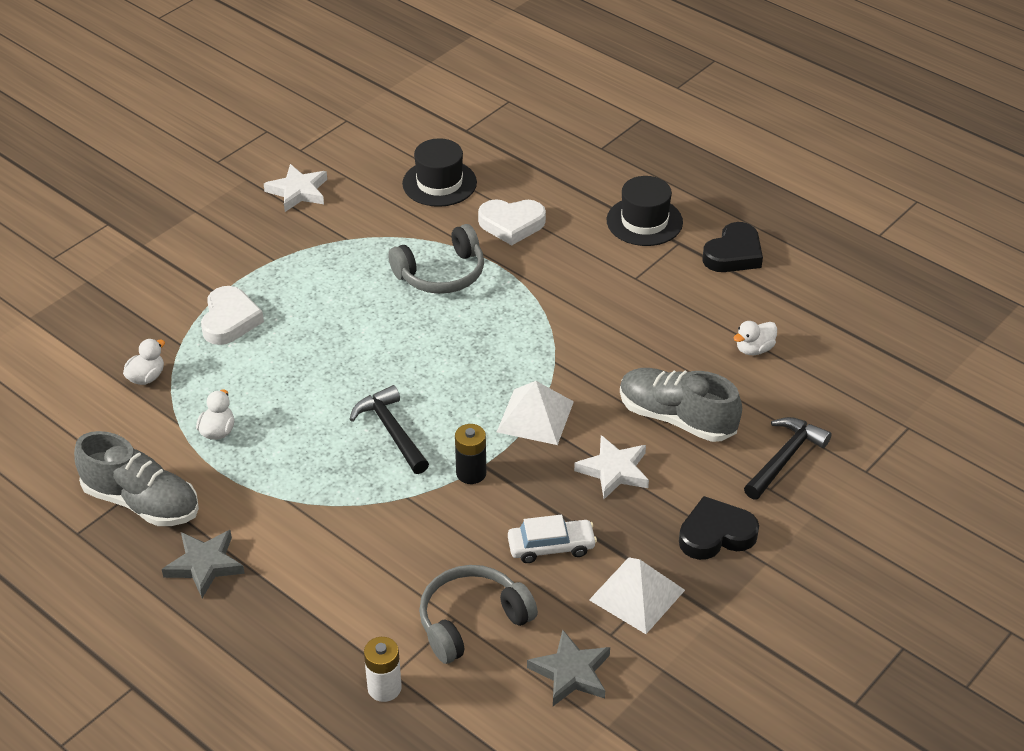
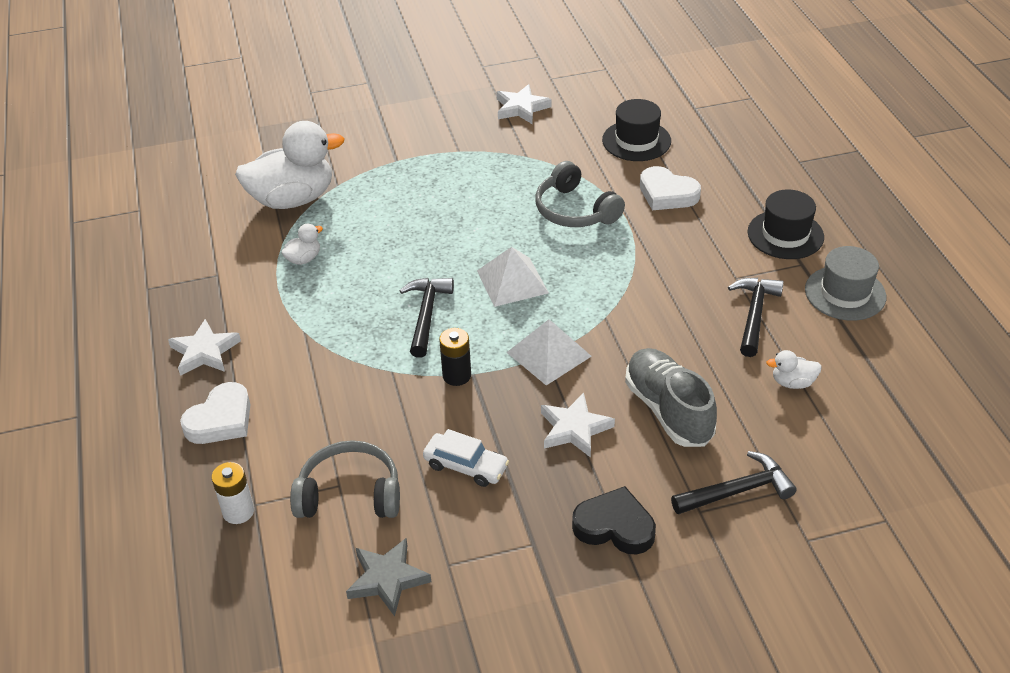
camera: 35 degrees right, 0 degrees up
(141, 502) = (207, 286): grey shoe -> none
(146, 377) = (293, 199): white duck -> white duck, size x2.37
(205, 565) = (205, 352): grey star -> white star
(230, 320) = (386, 182): white heart -> white heart (221, 420)
(441, 274) = (575, 210): grey headphones -> grey headphones turned 45 degrees clockwise
(636, 595) = (499, 543): white pyramid -> white pyramid (512, 281)
(677, 304) = (754, 314): none -> black hammer
(733, 254) = (845, 293): black heart -> grey hat

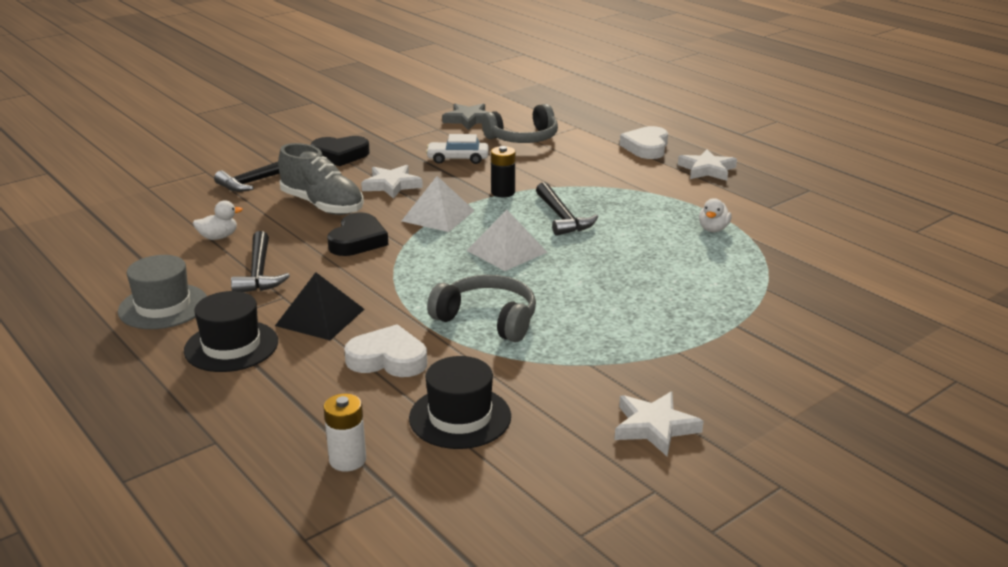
camera: 155 degrees right, 15 degrees down
(238, 511) = (583, 123): white battery -> white battery (347, 460)
(293, 199) = (791, 267): white duck -> none
(647, 336) = (358, 240): none -> black heart
(708, 246) = (320, 317): none -> black pyramid

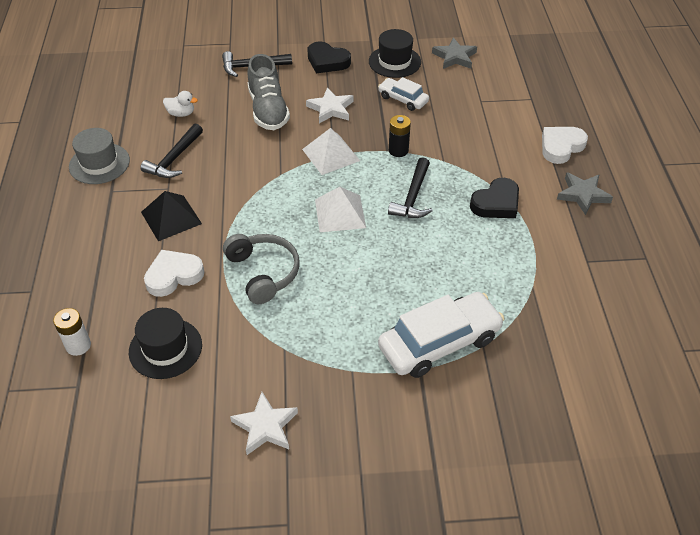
camera: 35 degrees right, 20 degrees up
(231, 346) = (104, 217): black hat -> black hat (394, 62)
(358, 240) = (257, 156): black heart -> black heart (496, 203)
(388, 359) = (173, 276): white heart -> white heart turned 75 degrees counterclockwise
(523, 138) = (474, 95): grey headphones -> none
(707, 170) = (582, 195): white star -> grey star
(713, 229) = (512, 264): white duck -> none
(728, 301) = (439, 343): none -> white car

